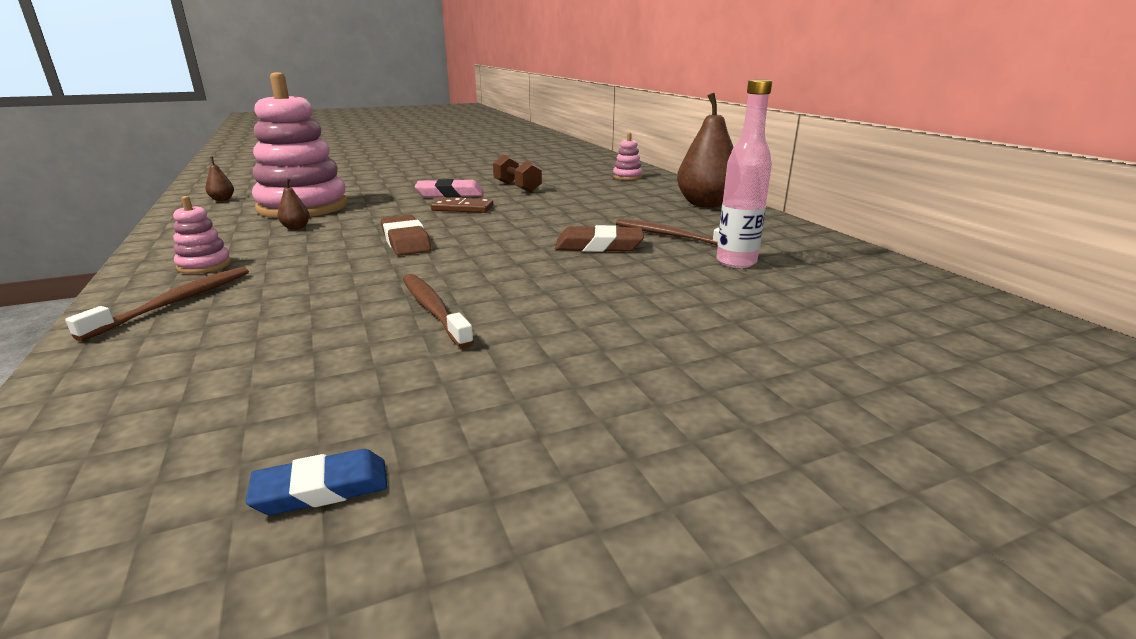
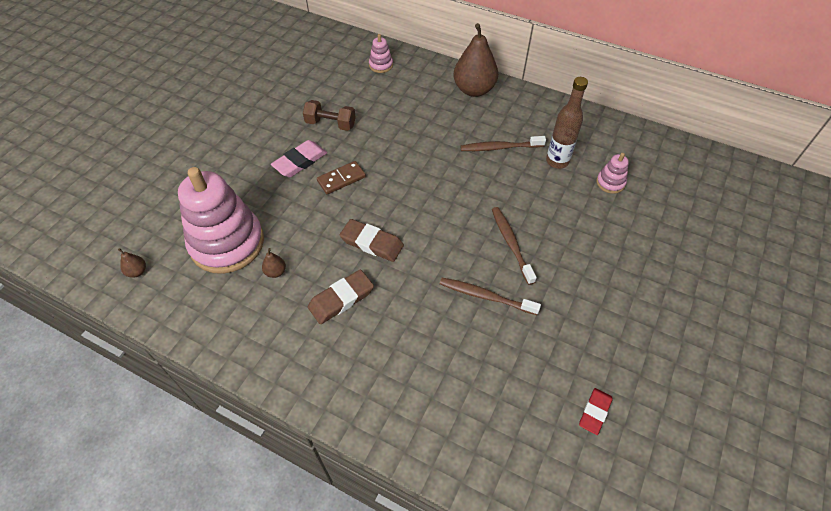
camera: 40 degrees left, 30 degrees up
(176, 302) = (356, 382): brown toothbrush -> brown toothbrush (511, 244)
(204, 265) = (302, 346): pink stacking toy -> pink stacking toy (610, 183)
(321, 489) = (594, 412): blue eraser -> red eraser
(599, 246) = (479, 182): brown eraser -> brown eraser (341, 299)
(736, 262) = (557, 161): pink bottle -> brown bottle

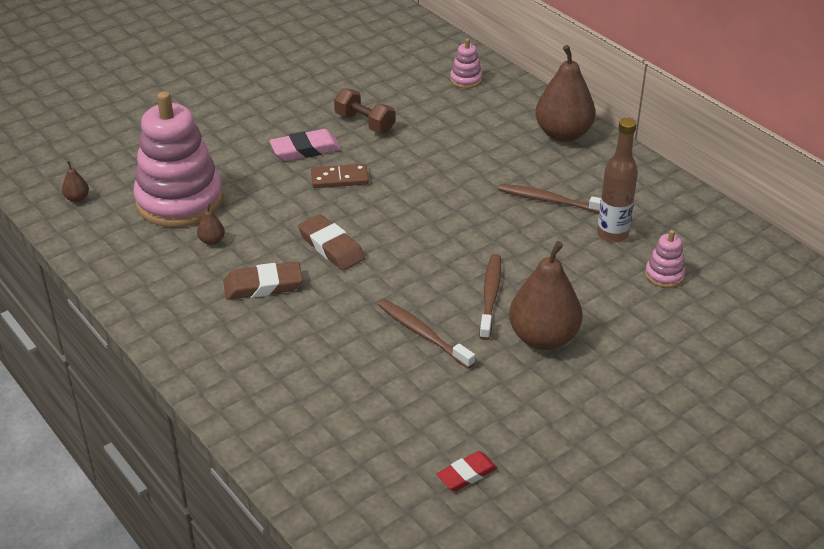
camera: 25 degrees right, 15 degrees down
(568, 266) = (543, 338): none -> brown pear

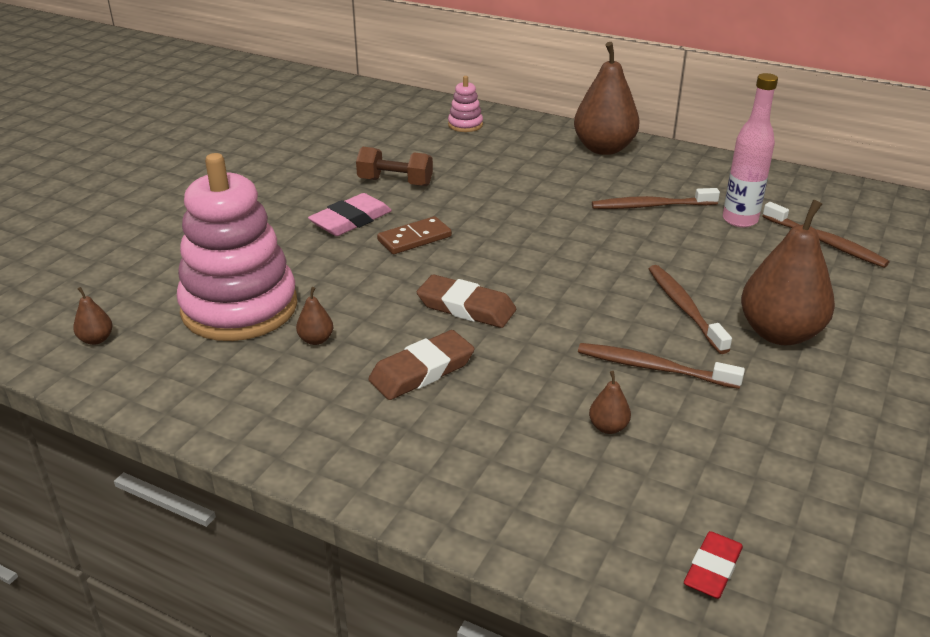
camera: 25 degrees left, 5 degrees down
(352, 365) = (608, 427): none -> brown pear
(467, 474) = (858, 509): red eraser -> red eraser (712, 569)
(612, 234) = (740, 220): brown bottle -> pink bottle
(664, 275) = (825, 242): pink stacking toy -> brown toothbrush

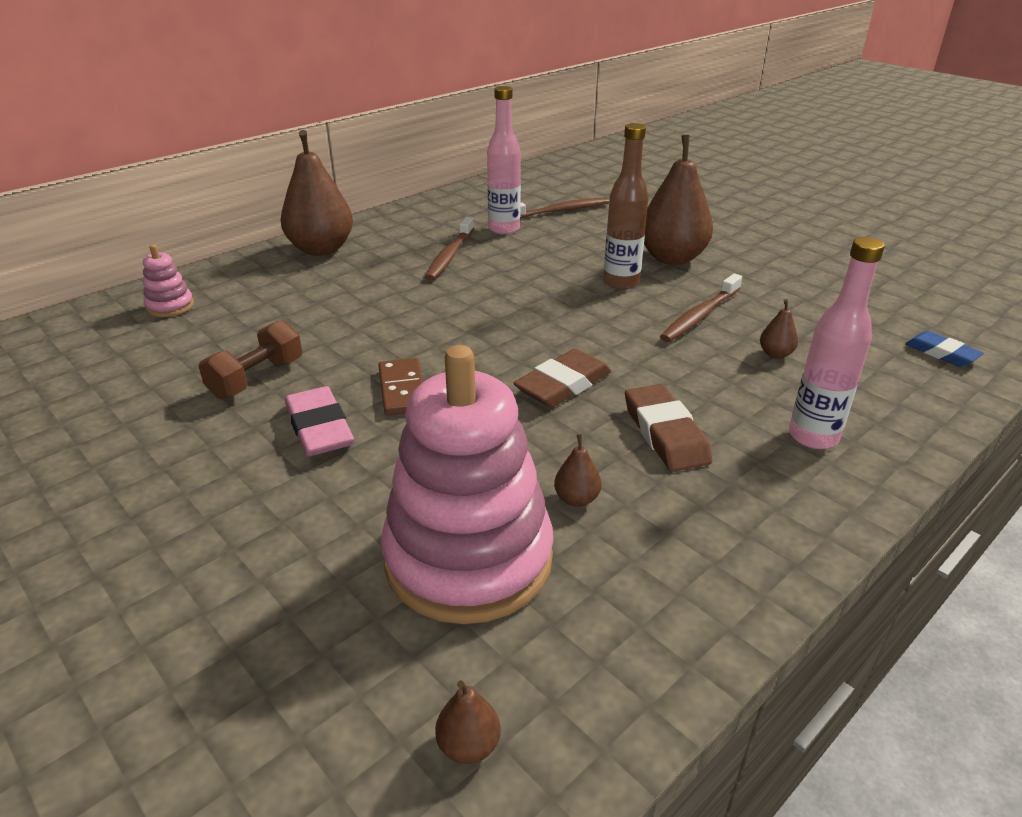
camera: 70 degrees left, 0 degrees up
(462, 460) = (813, 436): none -> pink bottle
(684, 308) = (621, 282): brown toothbrush -> brown bottle
(712, 569) = (941, 353): red eraser -> blue eraser

